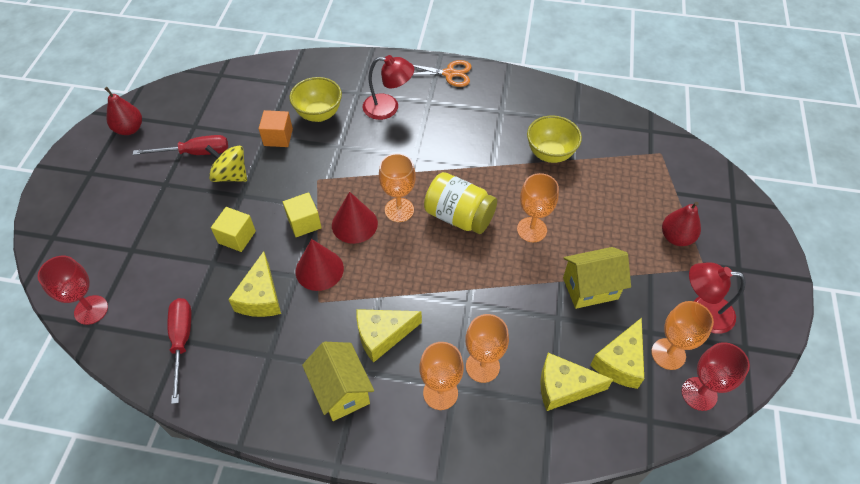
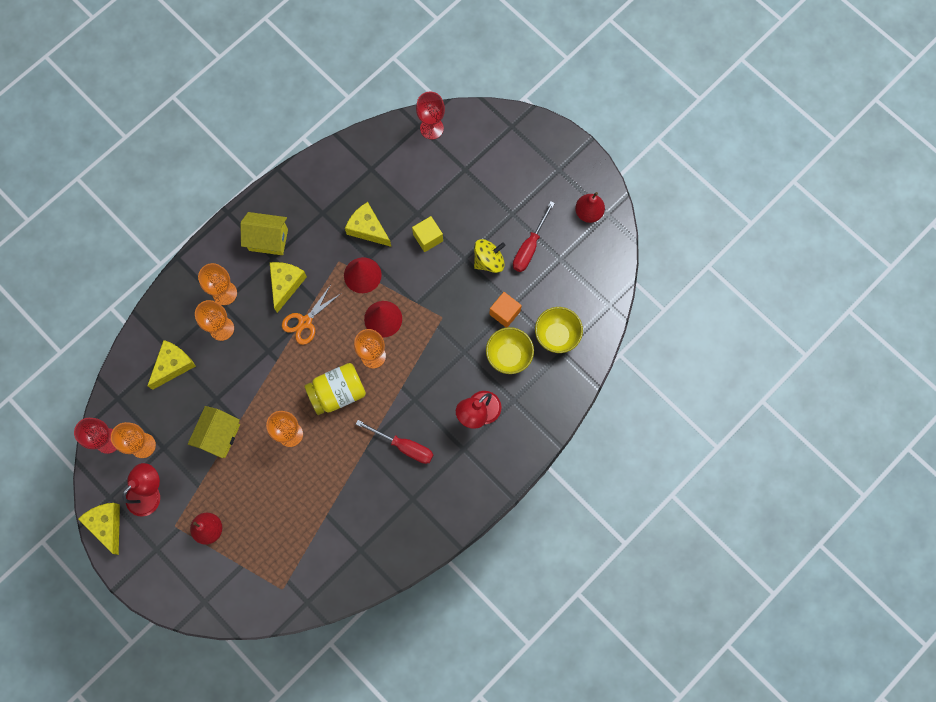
camera: 125 degrees right, 20 degrees up
(182, 341) = (369, 169): red screwdriver -> red screwdriver (404, 446)
(304, 223) = (408, 287): yellow cube -> none
(449, 73) = (483, 488): orange scissors -> orange scissors (305, 322)
(550, 154) = (343, 502): yellow bowl -> yellow bowl (556, 336)
(620, 362) = (161, 411): yellow cheese -> yellow cheese (107, 525)

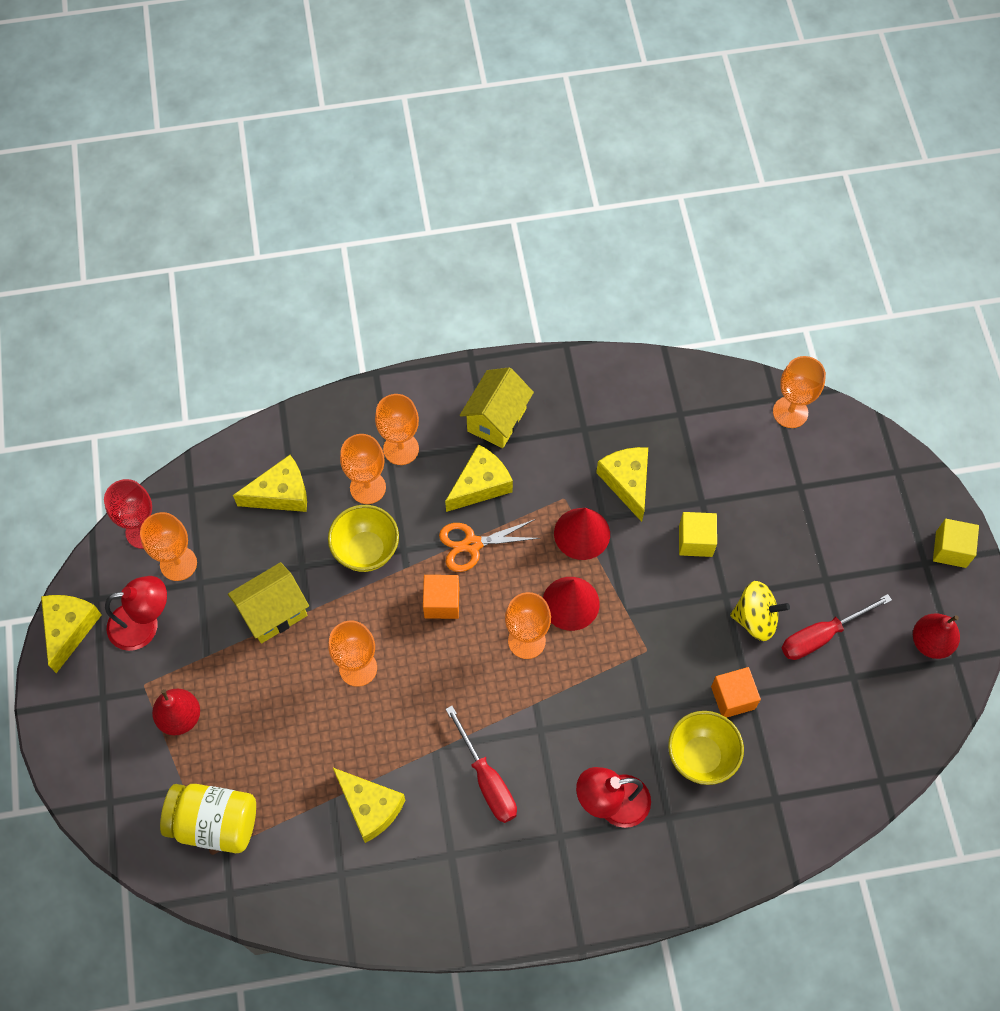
camera: 35 degrees right, 10 degrees down
(268, 240) = (496, 420): yellow house -> yellow house turned 75 degrees clockwise
(311, 366) = (441, 602): none -> orange cube
(337, 393) = (451, 656): yellow jar -> yellow jar (215, 823)
(351, 504) = (370, 807): none -> yellow cheese
(431, 128) = (790, 412): red goblet -> orange goblet
(556, 336) = (783, 773): yellow bowl -> yellow bowl (366, 550)
(567, 153) = (951, 549): none -> yellow cube

